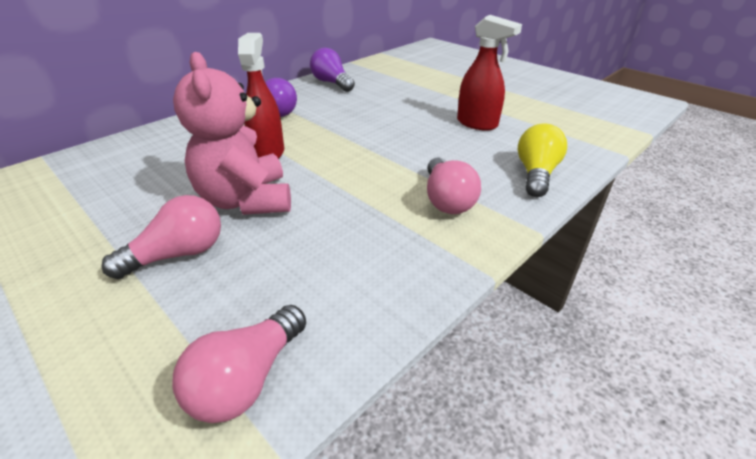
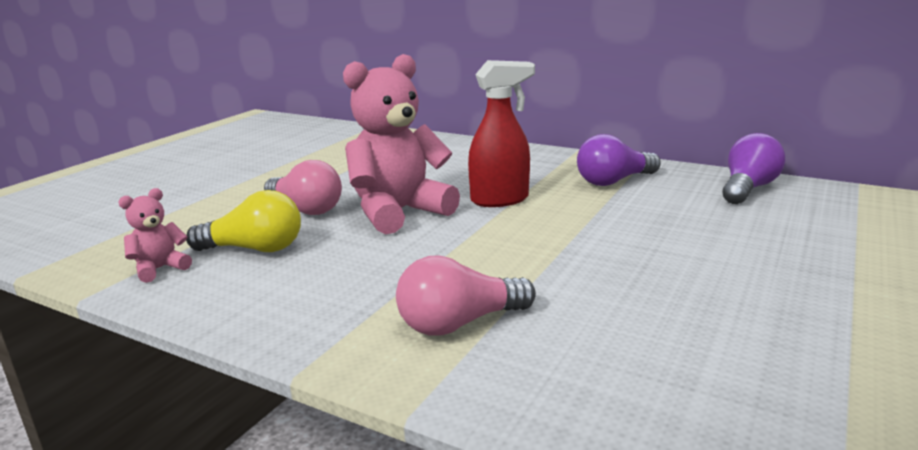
camera: 75 degrees right, 15 degrees down
(247, 379) = (160, 269): pink light bulb -> pink teddy bear
(477, 124) = (754, 325): red spray bottle -> none
(536, 174) = (601, 406): yellow light bulb -> yellow light bulb (254, 249)

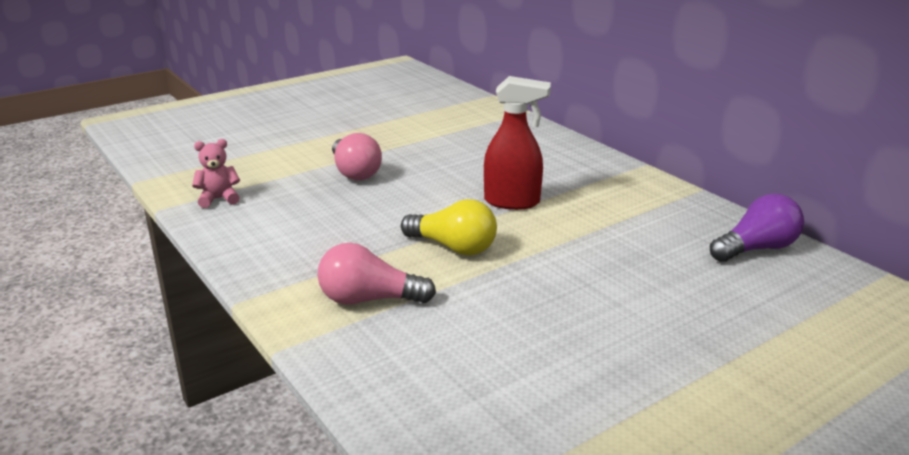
camera: 25 degrees right, 5 degrees up
(254, 249) = (290, 199): yellow light bulb -> yellow light bulb (453, 247)
(398, 212) = (419, 193): pink teddy bear -> none
(614, 181) = (635, 208): purple light bulb -> none

